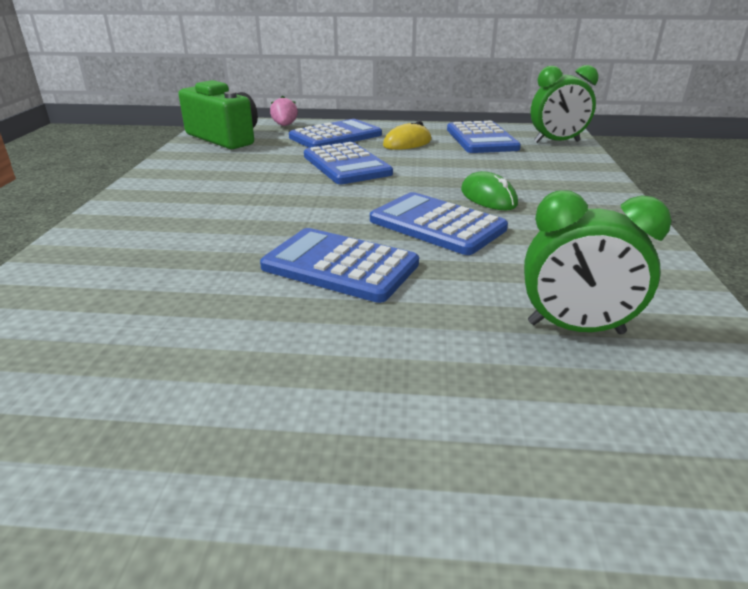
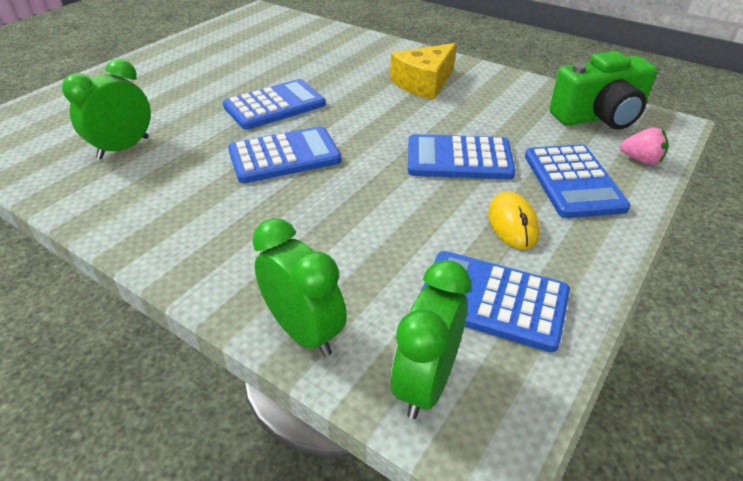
camera: 120 degrees right, 10 degrees up
(200, 201) = (424, 83): none -> yellow cheese
(488, 197) = (303, 204): green mouse -> none
(585, 167) = (304, 332): none -> green clock

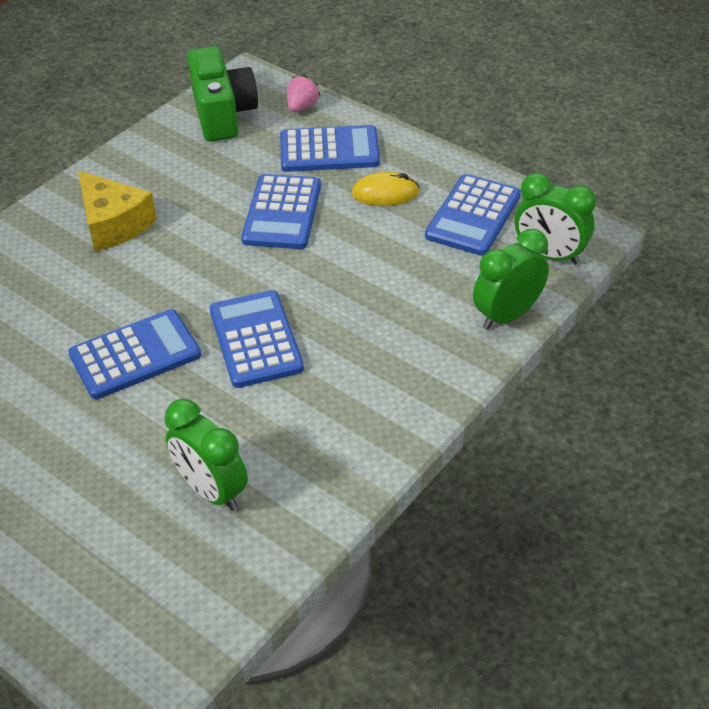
camera: 85 degrees left, 5 degrees up
(274, 105) = (135, 355): blue calculator -> blue calculator turned 90 degrees clockwise

